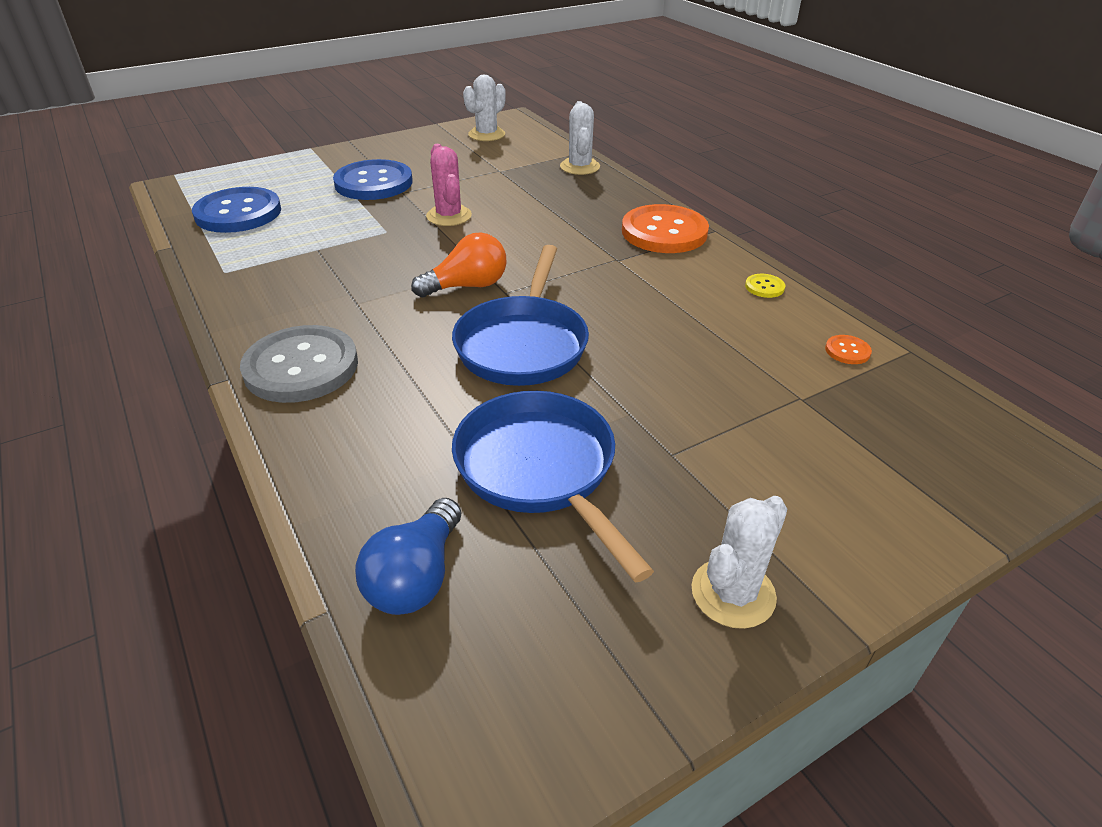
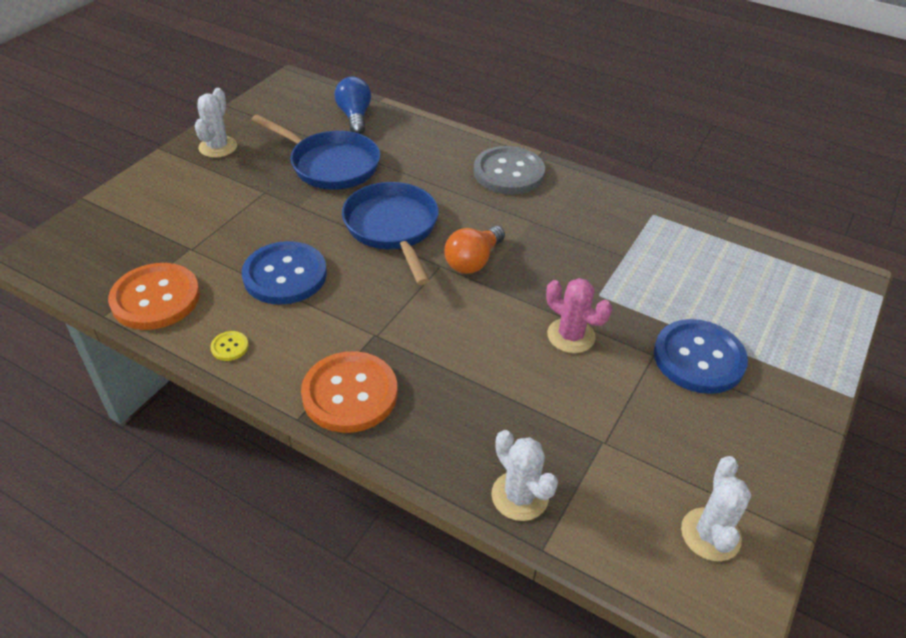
camera: 150 degrees right, 5 degrees up
(238, 213) = (742, 269): blue button -> blue button (285, 275)
(847, 351) = (155, 298): orange button -> orange button, size x2.48

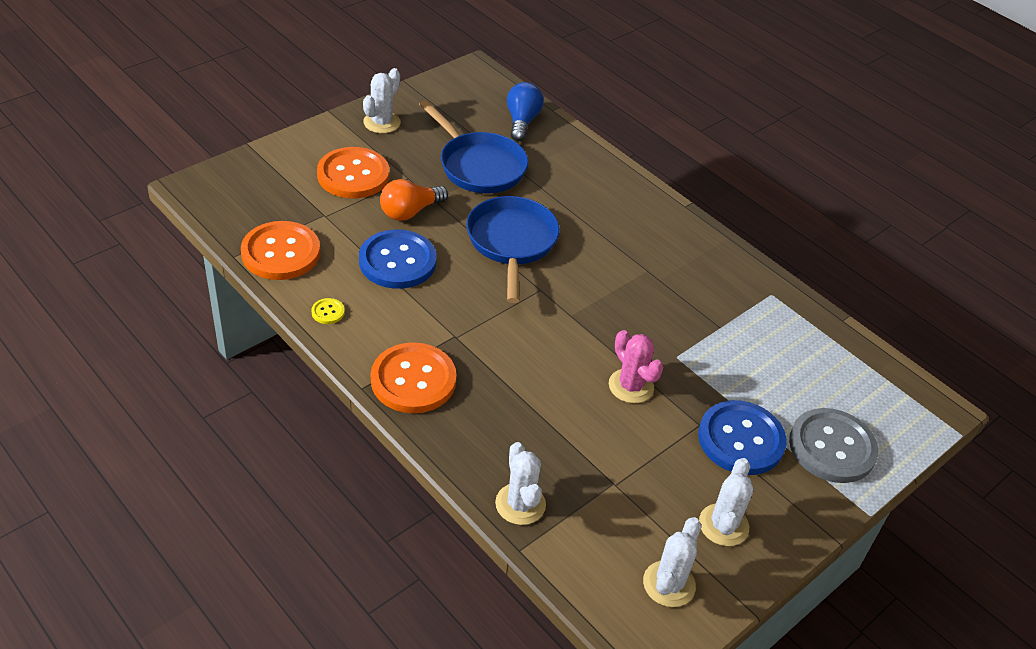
camera: 15 degrees right, 0 degrees up
(207, 202) = (353, 175): none -> orange button
(473, 261) = (572, 293): orange light bulb -> orange light bulb (410, 212)
(508, 173) = (647, 216): grey button -> grey button (832, 447)
(729, 451) = (723, 525): none -> white cactus

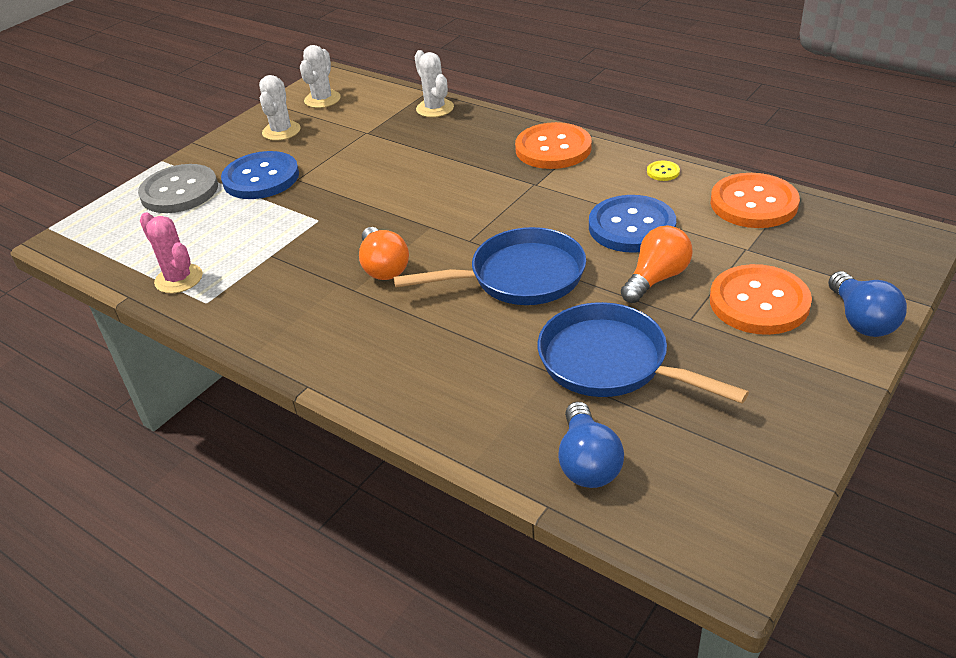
camera: 175 degrees right, 5 degrees down
(299, 146) = (861, 320): none -> blue light bulb
(382, 122) = (792, 391): white cactus -> none
(512, 243) = (520, 277): blue pan -> blue pan turned 90 degrees counterclockwise
(620, 284) = (383, 267): none -> orange light bulb
(631, 386) = (361, 189): pink cactus -> pink cactus (179, 279)

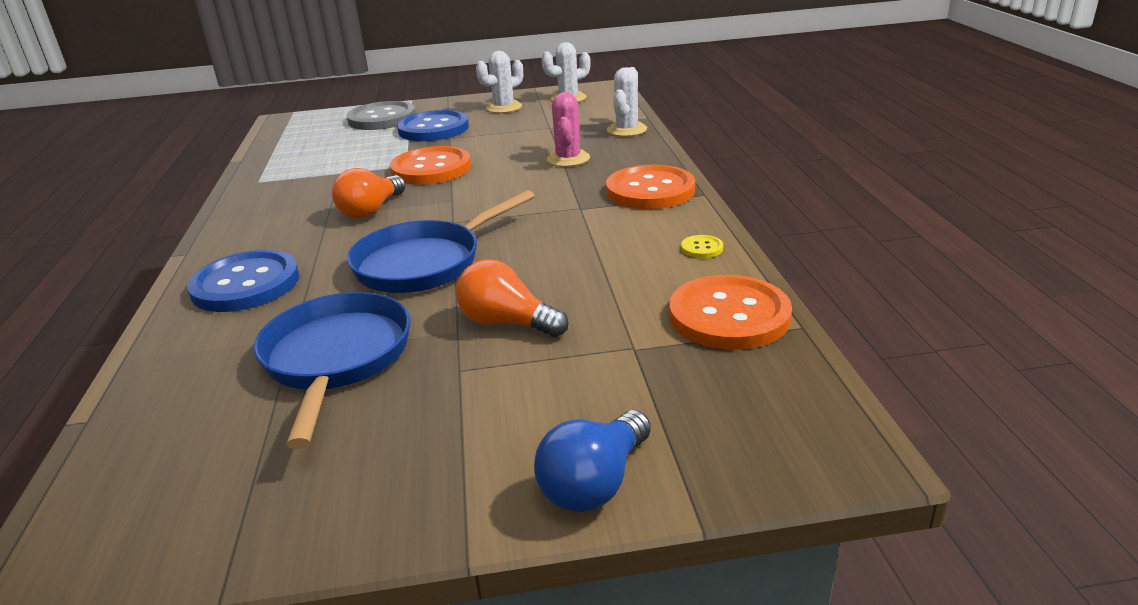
camera: 45 degrees right, 10 degrees down
(179, 279) = (277, 163): pink cactus -> pink cactus (568, 159)
(520, 277) = (425, 263): blue pan -> blue pan turned 105 degrees clockwise
(587, 462) = (165, 414): blue light bulb -> none
(631, 226) = (579, 274): blue button -> blue button (245, 284)
(656, 278) = (507, 323): orange light bulb -> orange light bulb turned 150 degrees counterclockwise
(759, 302) = (540, 397): orange button -> orange button (431, 168)

